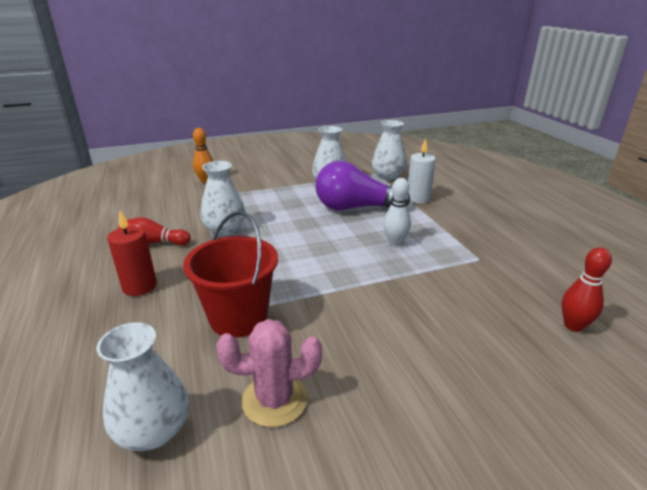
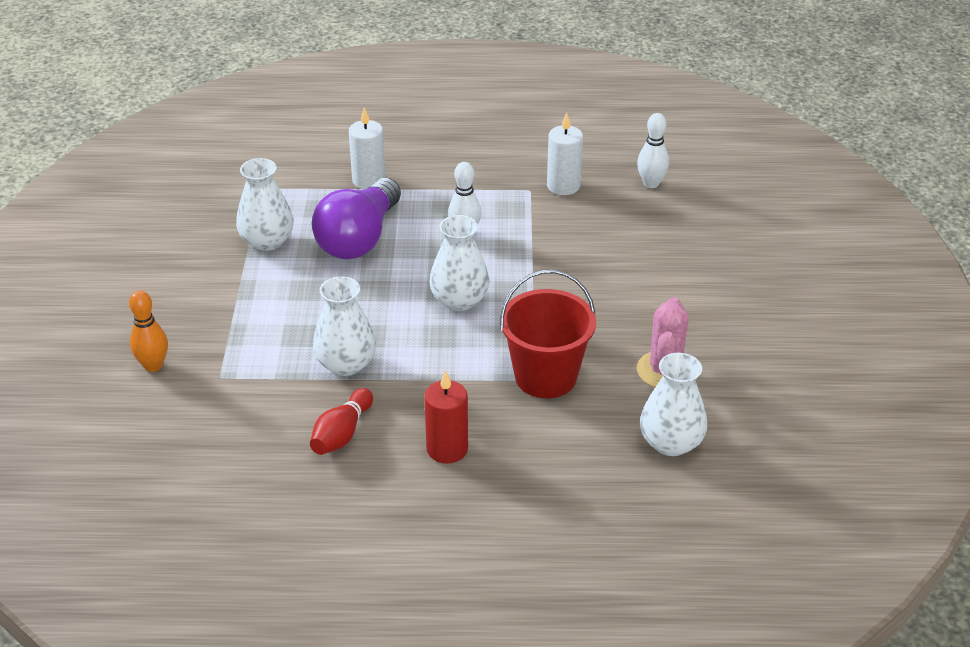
camera: 70 degrees left, 10 degrees up
(388, 176) = (281, 182): white vase -> white vase (459, 300)
(504, 274) = (563, 186): none -> white candle
(573, 326) = (651, 183): red bowling pin -> white bowling pin

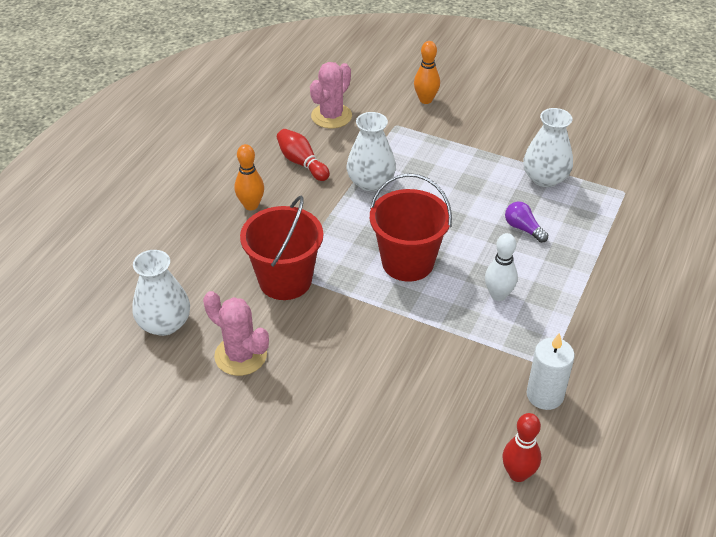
camera: 115 degrees right, 5 degrees up
(229, 440) = (331, 116): none -> pink cactus
(359, 238) = (523, 228): purple light bulb -> purple light bulb, size x0.43
(369, 180) = (611, 258): white candle -> none
(447, 449) = (251, 205): red candle -> orange bowling pin
(459, 300) = (407, 262): white vase -> red bucket
(651, 183) = (518, 474): white bowling pin -> red bowling pin

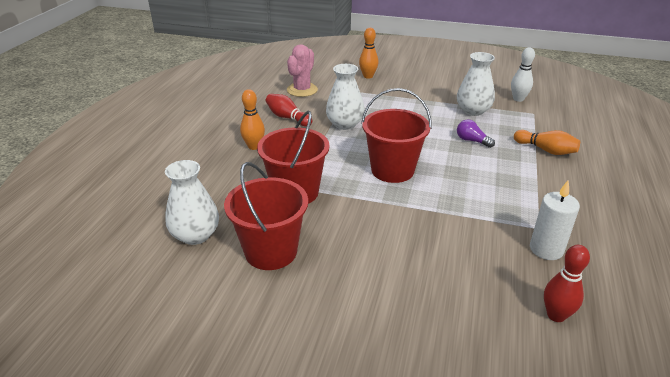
camera: 10 degrees left, 10 degrees down
(240, 355) = (271, 251): pink cactus -> red bucket
(498, 295) = (473, 184): white bowling pin -> white bowling pin (518, 99)
(612, 255) = (546, 150): none -> orange bowling pin

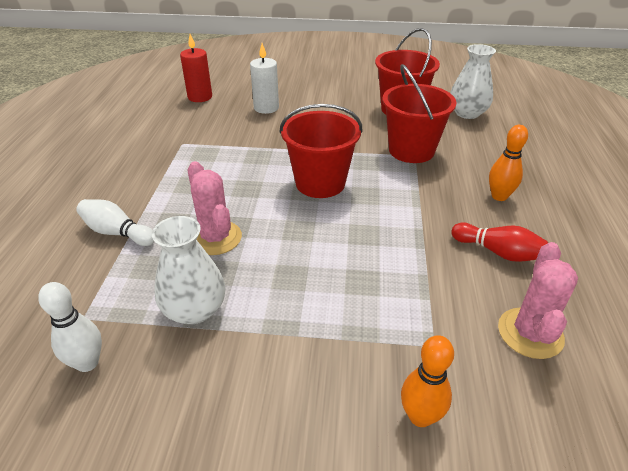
camera: 170 degrees right, 5 degrees up
(345, 124) = (404, 248): white vase -> none
(472, 141) = (215, 238): purple light bulb -> pink cactus
(546, 150) = (117, 233): orange bowling pin -> white bowling pin
(546, 249) = (185, 129): white candle -> white candle (266, 108)
(556, 315) = (200, 97): red bowling pin -> red candle

